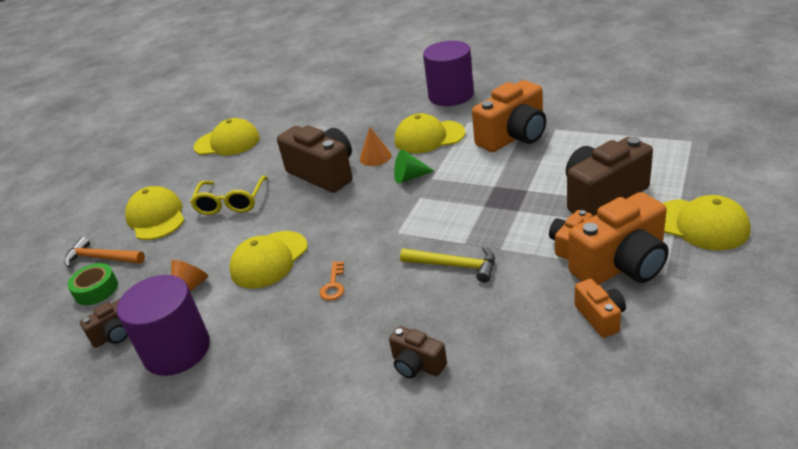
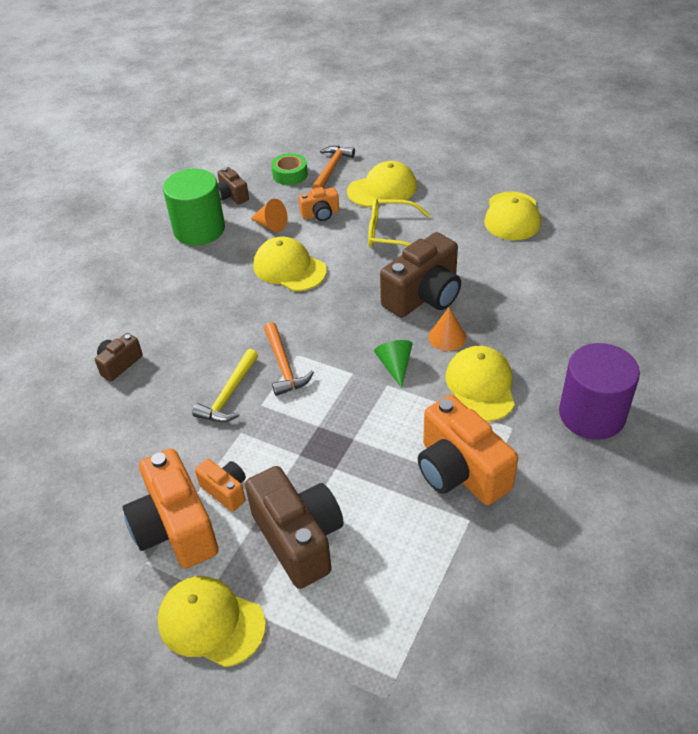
camera: 90 degrees right, 10 degrees up
(177, 350) = (199, 229): purple cylinder -> green cylinder
(333, 285) = (237, 311): orange key -> none
(413, 238) = (284, 366): none -> orange hammer
(600, 317) = (114, 494): orange camera -> orange camera (320, 214)
(700, 224) = (211, 622): yellow cap -> yellow cap turned 75 degrees clockwise

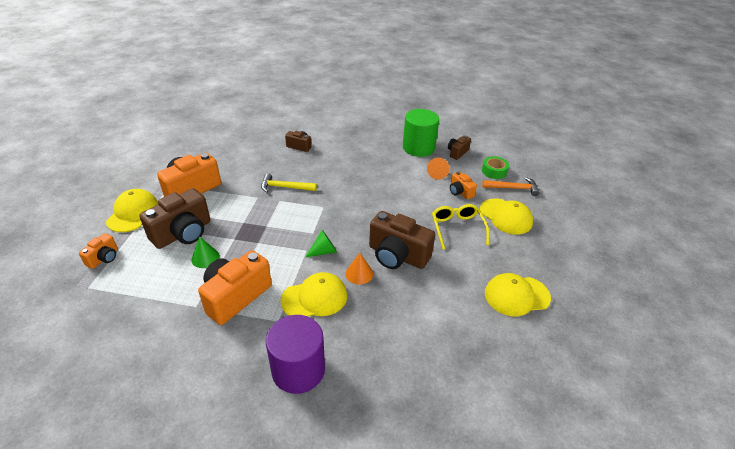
camera: 70 degrees right, 5 degrees down
(225, 490) = (216, 200): orange camera -> orange camera (104, 258)
(284, 366) = (312, 203): orange hammer -> none
(289, 268) = (399, 189): yellow cap -> none
(369, 507) = (205, 258): none -> green cone

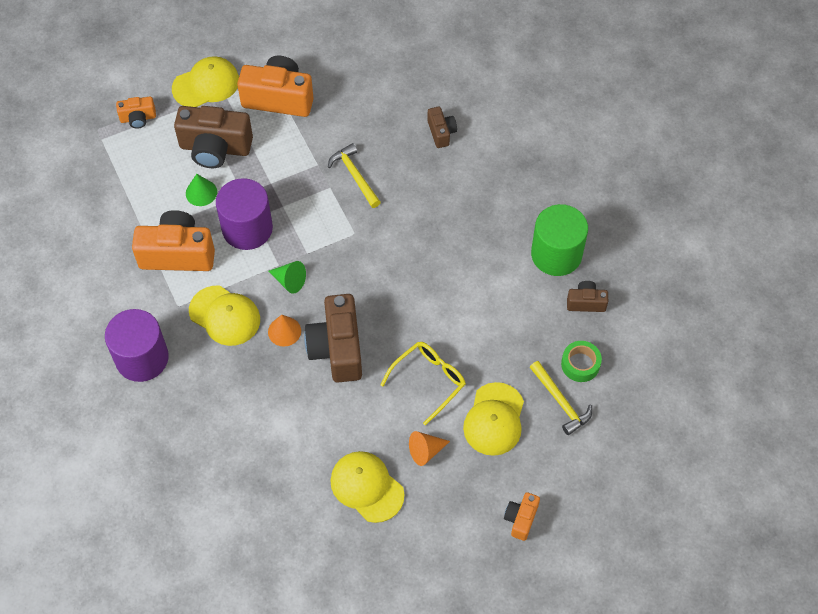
camera: 55 degrees right, 20 degrees up
(261, 250) = (247, 228): none -> purple cylinder
(437, 173) = (517, 305): orange cone -> orange cone (426, 451)
(460, 192) = (500, 349): orange camera -> orange camera (521, 519)
(513, 188) = (560, 402): orange hammer -> yellow hammer

